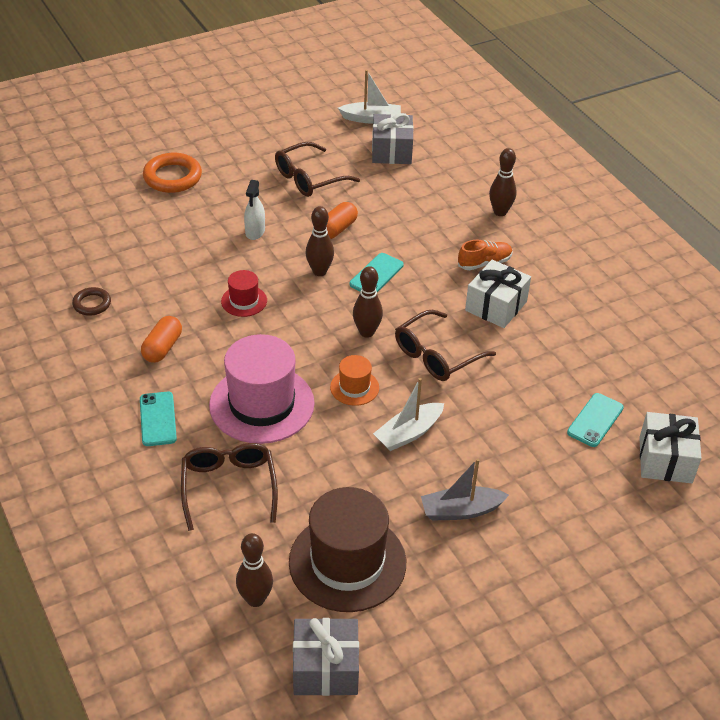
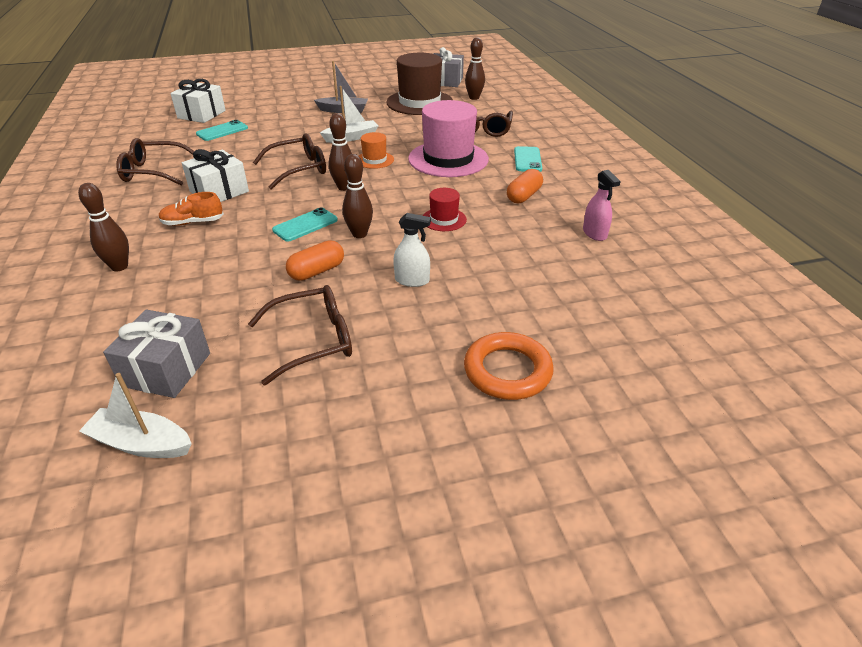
camera: 165 degrees left, 5 degrees down
(92, 304) = (594, 233): brown ring -> pink spray bottle
(255, 231) = (412, 280): white spray bottle -> white spray bottle turned 75 degrees clockwise
(596, 325) = (154, 172): none -> brown glasses

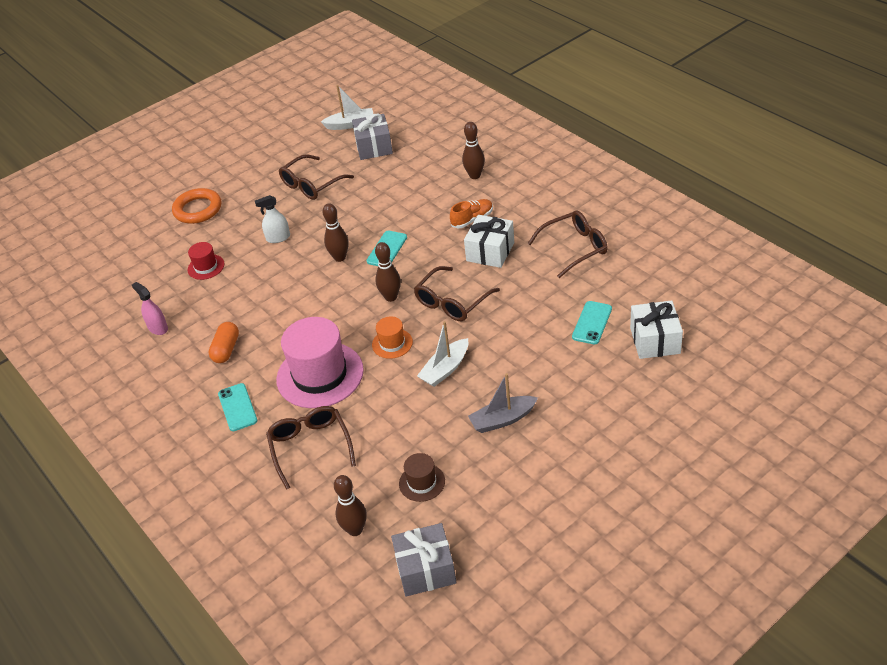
camera: 160 degrees right, 5 degrees up
(317, 271) = (345, 220): orange capsule -> none
(419, 102) = (422, 482): brown hat -> brown hat, size x0.48
(444, 219) = (283, 296): red hat -> red hat (206, 267)

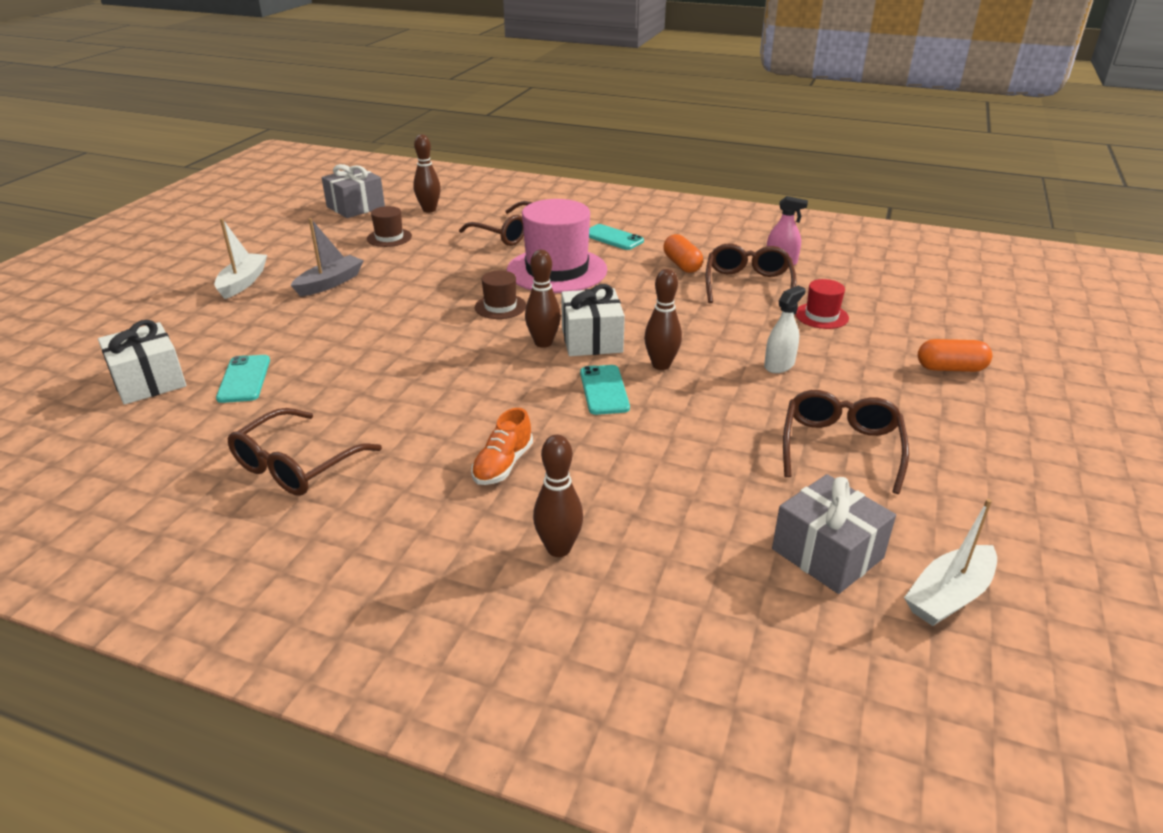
camera: 145 degrees right, 10 degrees down
(198, 209) = (950, 368): orange ring -> orange capsule
(392, 343) = (500, 306): orange hat -> brown hat
(445, 369) = (419, 302): white boat -> white boat (243, 282)
(452, 302) = (455, 356): brown glasses -> brown glasses (748, 285)
(490, 251) = (439, 426): white gift -> white gift (591, 340)

